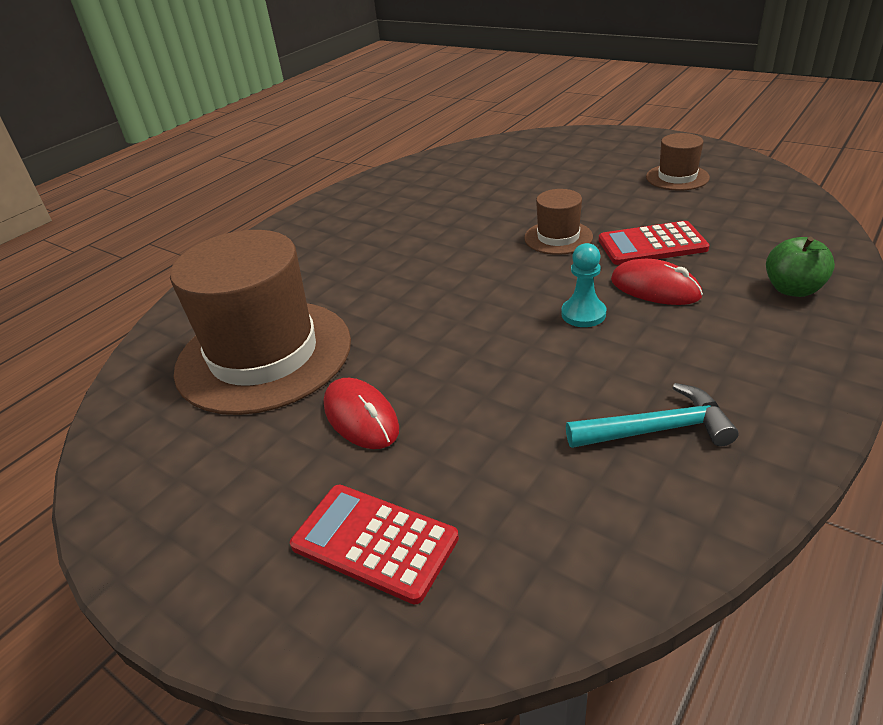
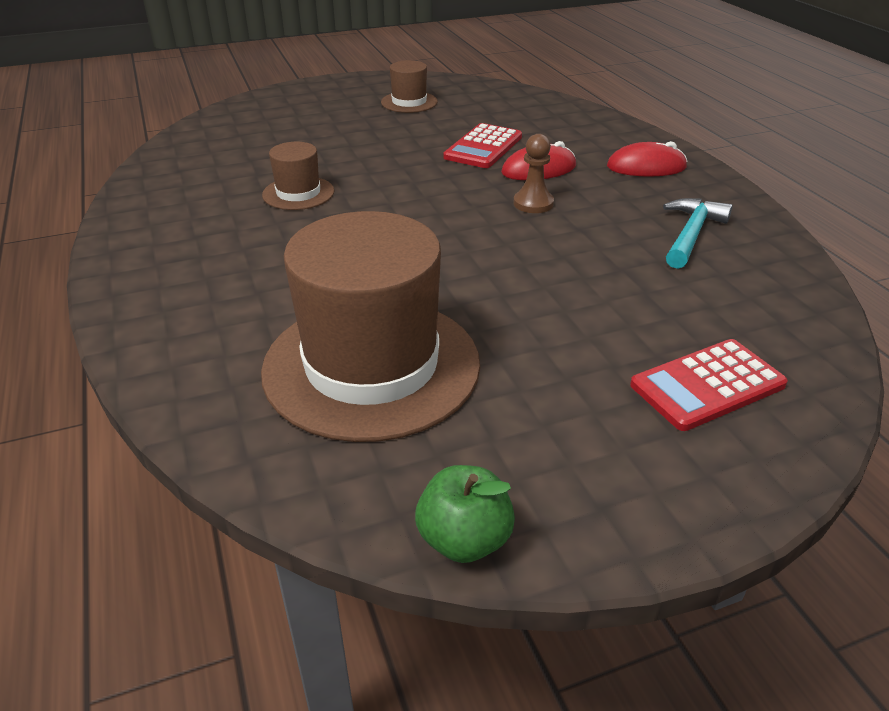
camera: 60 degrees left, 0 degrees up
(361, 417) = (545, 341): red mouse -> red mouse (646, 167)
(558, 237) = (413, 169): brown hat -> brown hat (298, 193)
(583, 314) = (533, 203): turquoise pawn -> brown pawn
(792, 289) = (602, 137): green apple -> green apple (464, 540)

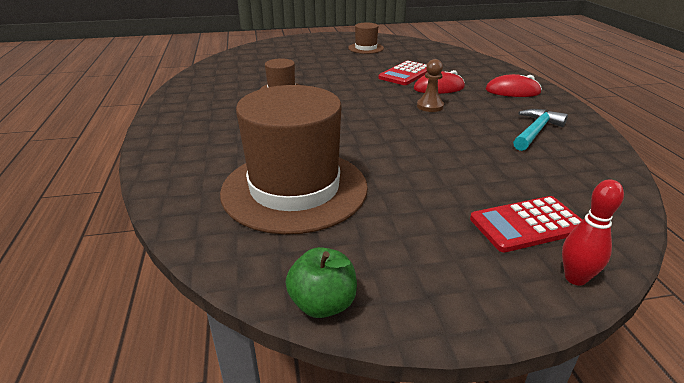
camera: 10 degrees right, 5 degrees down
(781, 457) = (575, 278): none -> red bowling pin

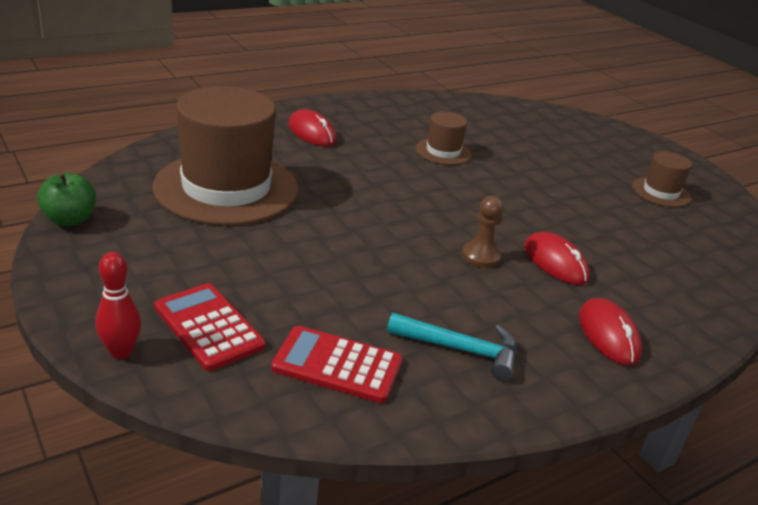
camera: 65 degrees right, 0 degrees up
(212, 133) = (312, 133): none -> red mouse
(405, 74) = (585, 232): red calculator -> red calculator (337, 365)

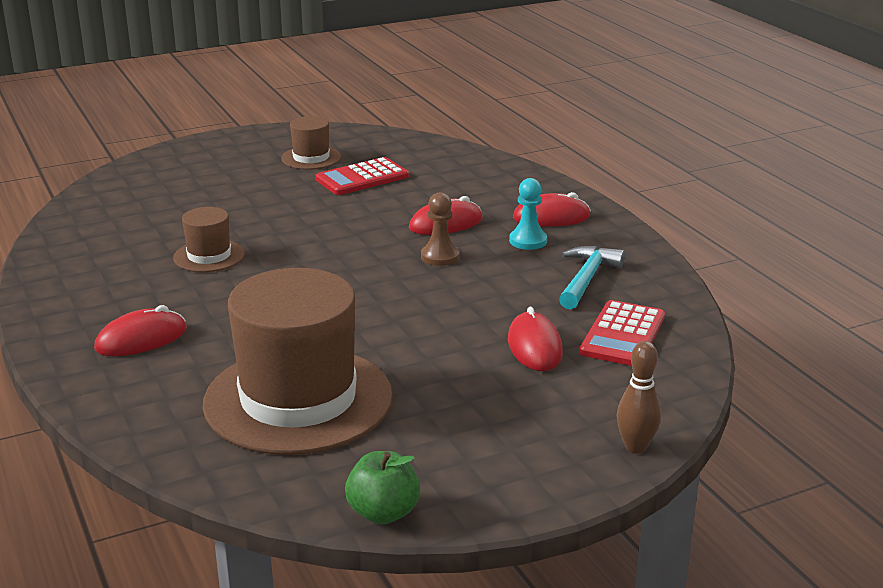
camera: 80 degrees left, 5 degrees down
(121, 352) = (636, 447): red bowling pin -> brown bowling pin
(209, 327) = (584, 400): red calculator -> red calculator (362, 178)
(309, 303) = (534, 347): none -> red mouse
(538, 313) = (528, 241): none -> turquoise pawn

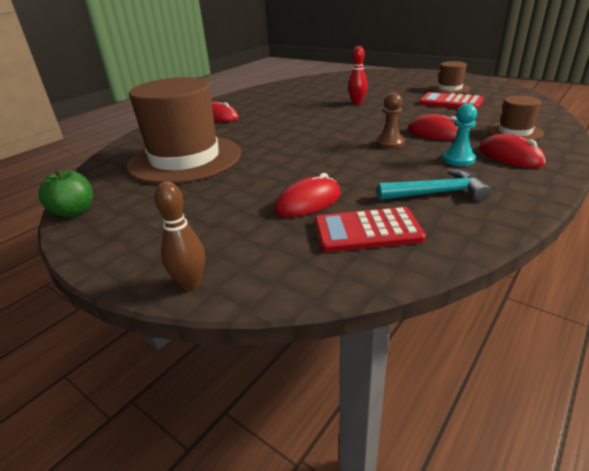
camera: 65 degrees right, 5 degrees up
(209, 256) = (309, 104): brown hat -> brown hat (514, 132)
(263, 225) = (357, 103): none -> red bowling pin

